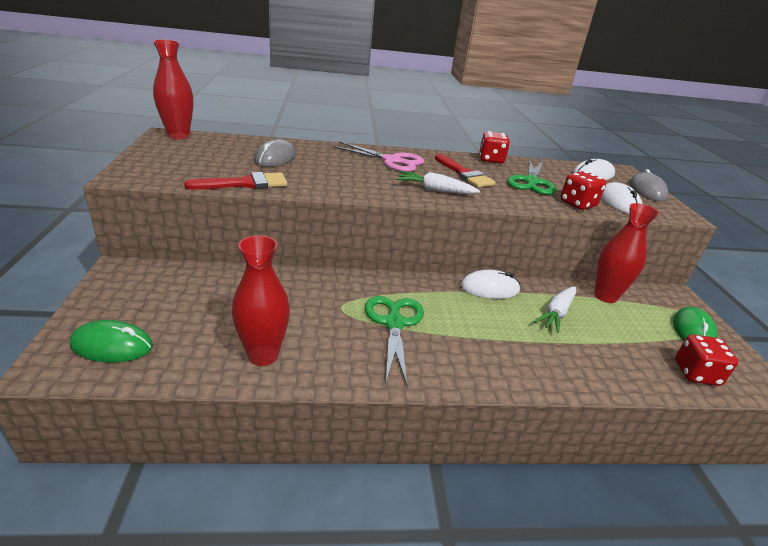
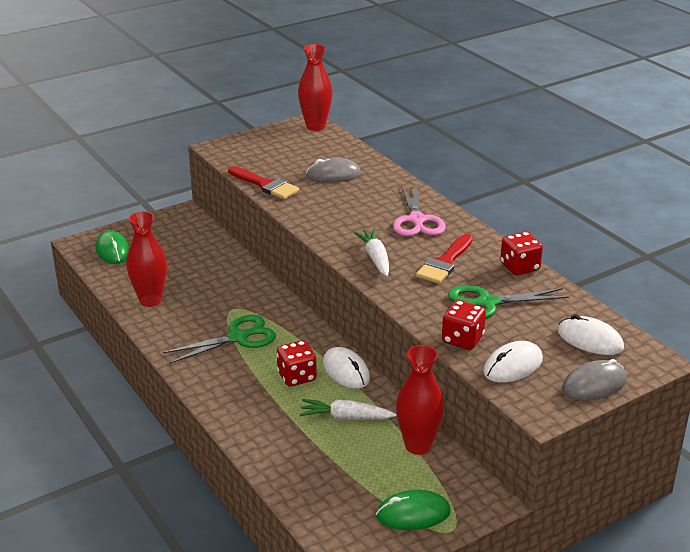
camera: 65 degrees right, 0 degrees up
(696, 373) = (330, 515): red dice -> red dice (297, 377)

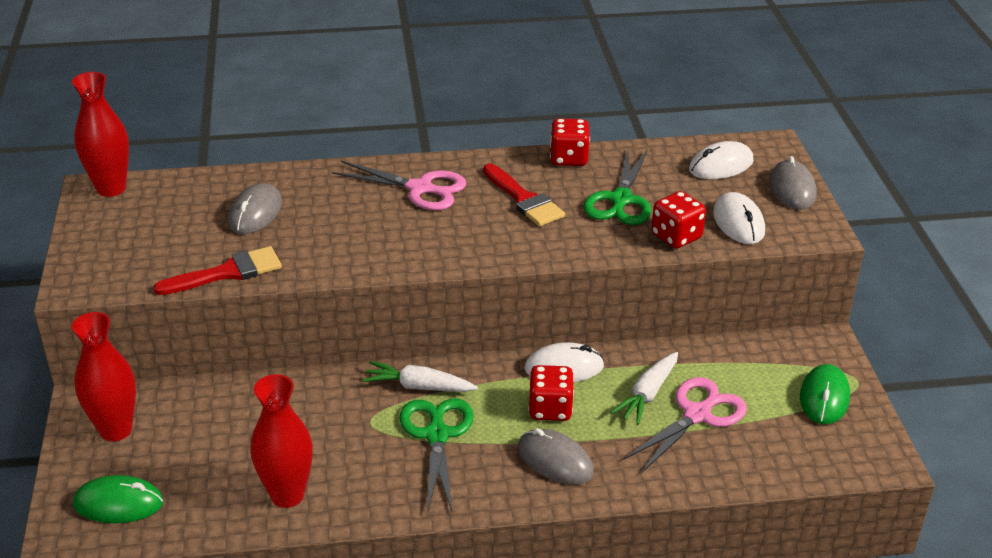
camera: 65 degrees left, 5 degrees up
(245, 393) = (555, 460): none -> grey mouse
(340, 448) = (697, 415): none -> pink scissors
(375, 258) = (479, 242): white carrot -> white carrot (419, 386)
(418, 446) = (722, 359): red vase -> red vase (116, 430)

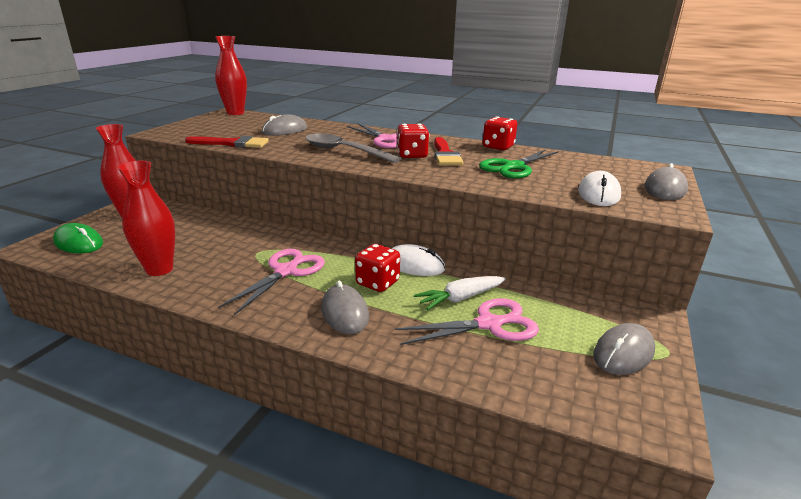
camera: 30 degrees right, 10 degrees down
(397, 237) = (344, 151): none -> grey spoon
(419, 386) = (308, 245): white carrot -> none
(437, 435) = (286, 271): green scissors -> pink scissors
(676, 236) = (537, 189): red dice -> red dice (412, 155)
(721, 165) = (611, 169): white mouse -> none
(824, 397) = (623, 353): green mouse -> grey mouse

